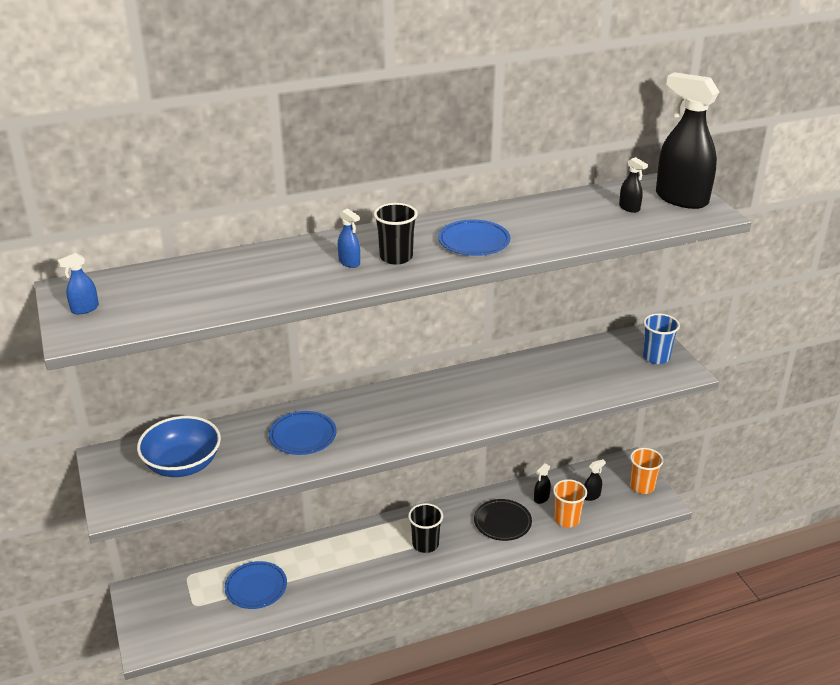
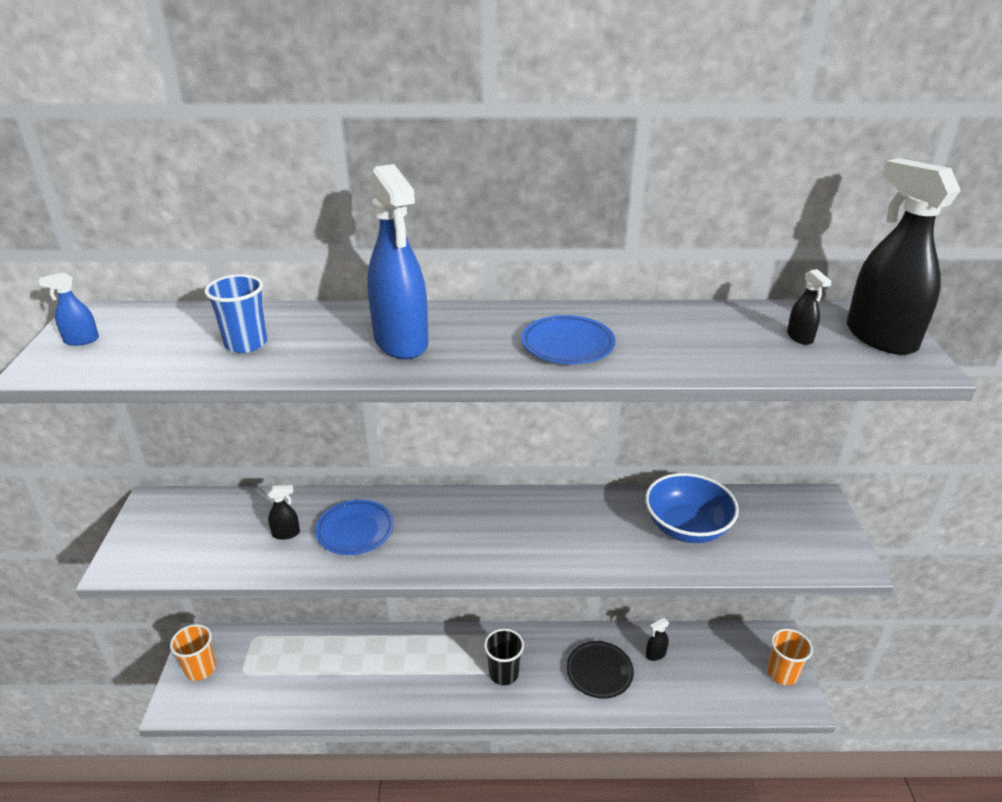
camera: 20 degrees right, 0 degrees up
(183, 464) = (217, 532): blue bowl -> blue bowl (686, 527)
(256, 588) = (310, 671): blue plate -> none
(349, 262) = (401, 342): blue spray bottle -> blue spray bottle, size x2.40
(396, 257) = (460, 346): black cup -> none
(566, 519) = (675, 690): orange cup -> orange cup (200, 669)
(591, 496) = (716, 668): black spray bottle -> black spray bottle (286, 533)
(656, 357) = (818, 532): blue cup -> blue cup (246, 343)

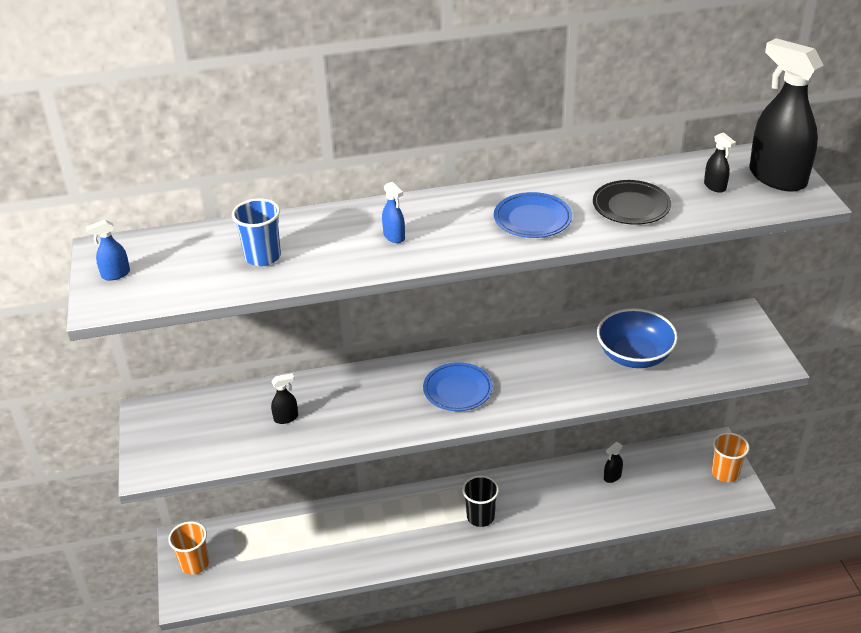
camera: 10 degrees left, 5 degrees up
(355, 530) = (347, 405): blue plate -> blue plate (457, 390)
(401, 342) = (394, 236): blue spray bottle -> blue spray bottle, size x0.42
(599, 672) = (566, 500): black plate -> black plate (631, 206)

